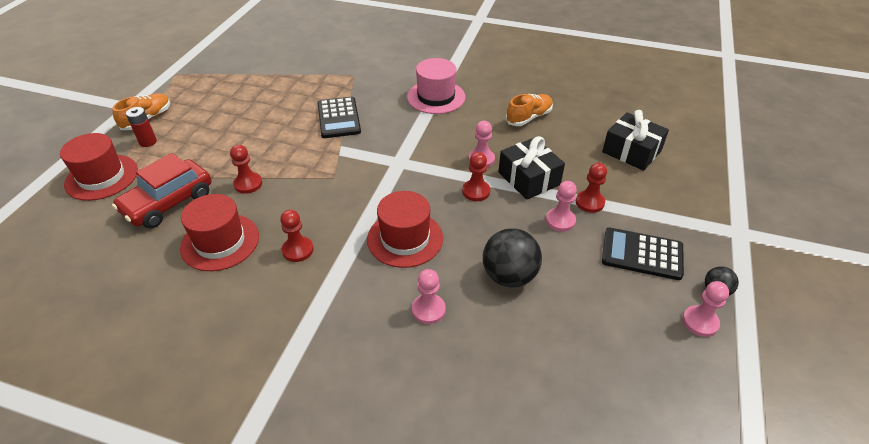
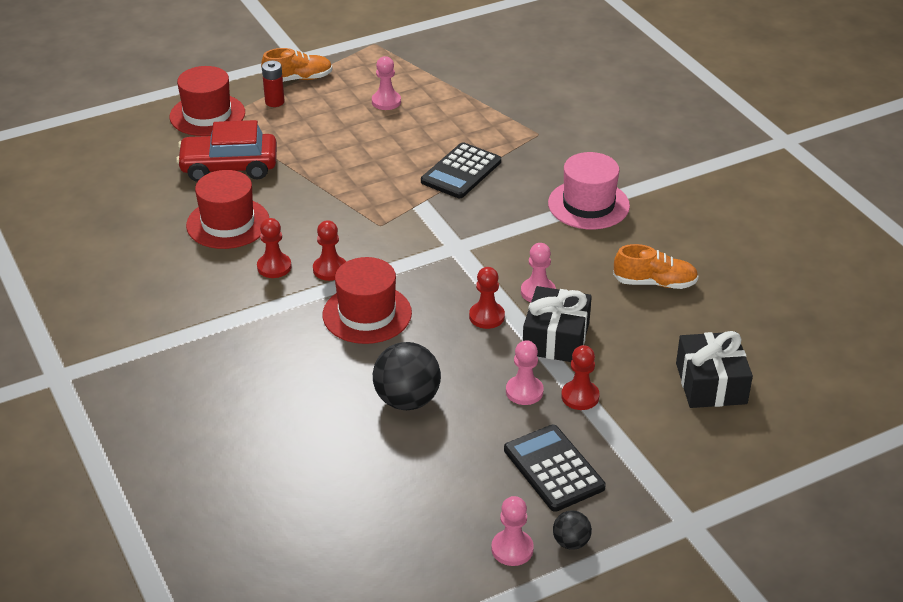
camera: 45 degrees right, 5 degrees down
(248, 184) = (305, 188): red pawn -> red pawn (330, 269)
(428, 310) = (308, 377): pink pawn -> pink pawn (386, 102)

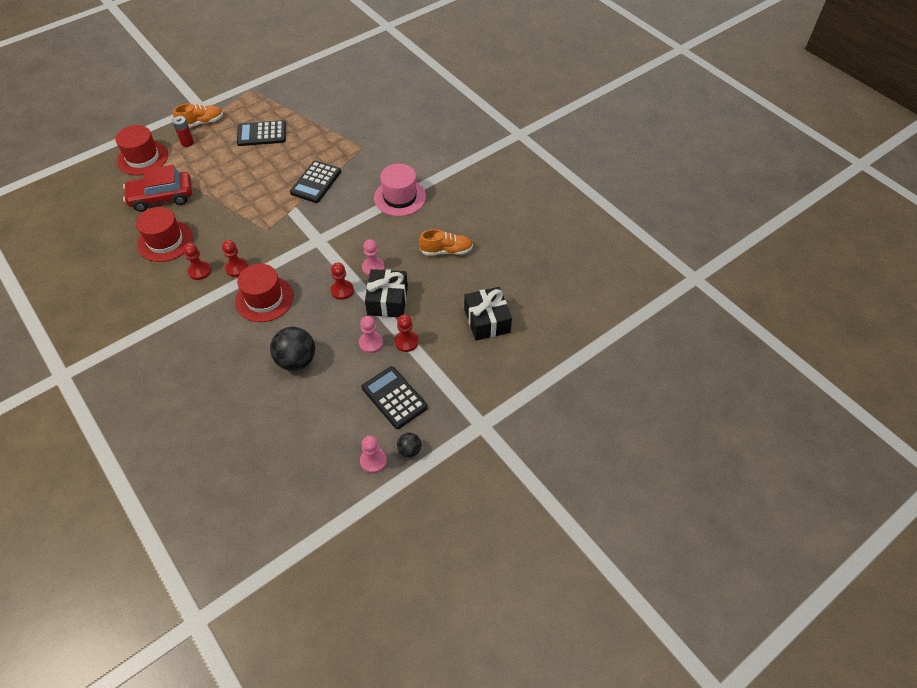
camera: 10 degrees left, 15 degrees up
(386, 102) = (262, 134): pink pawn -> black calculator

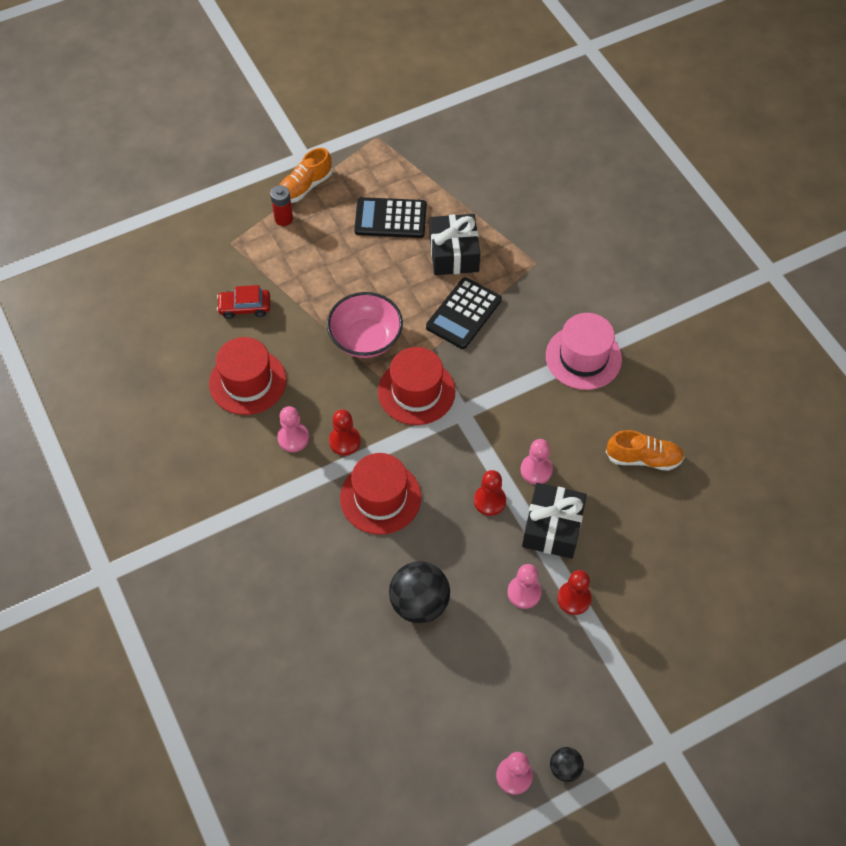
camera: 10 degrees right, 5 degrees up
(143, 158) = (220, 236): red hat -> red hat (416, 391)
(162, 197) = (245, 307): red car -> red car, size x0.57
(199, 271) = (293, 438): red pawn -> pink pawn
(201, 123) = (305, 187): orange shoe -> orange shoe turned 150 degrees clockwise
(248, 205) = (365, 339): none -> pink bowl
(394, 397) = (550, 684): black calculator -> none
(487, 320) = (691, 583): black gift -> black gift (454, 253)

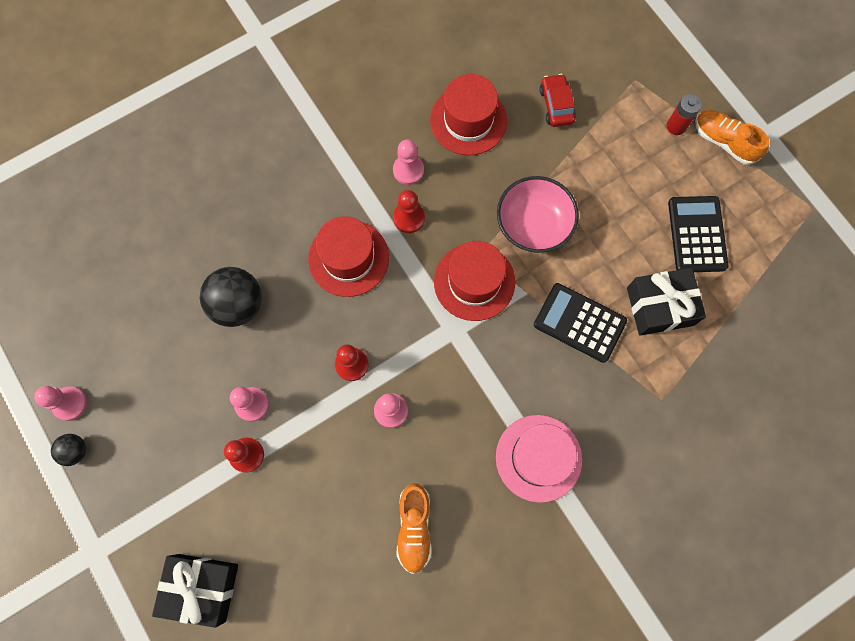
camera: 85 degrees right, 15 degrees up
(552, 527) = (325, 430): black gift -> black gift (202, 587)

